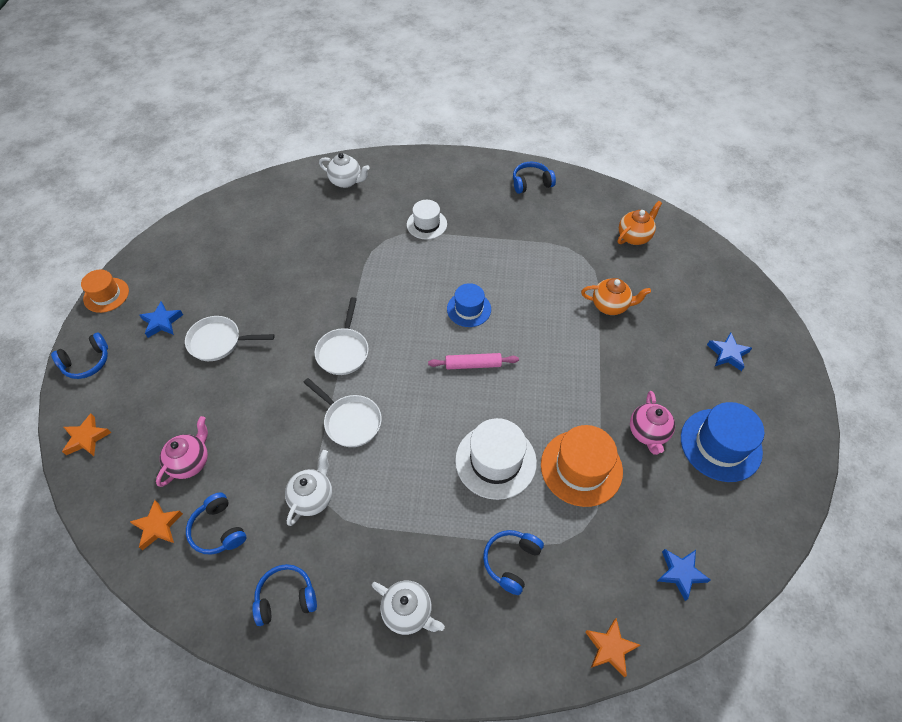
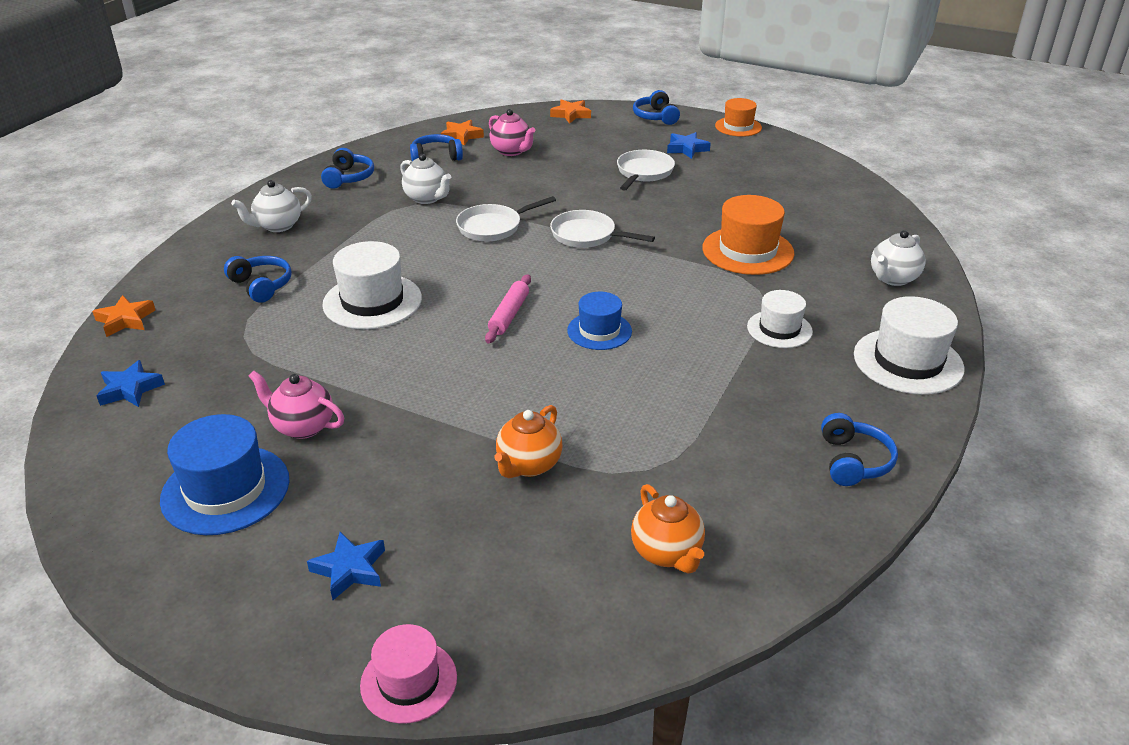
camera: 110 degrees right, 20 degrees down
(435, 170) = (908, 361): none -> white hat
(581, 468) = (310, 357): orange hat -> orange hat (747, 251)
(764, 304) = (408, 681): none -> pink hat

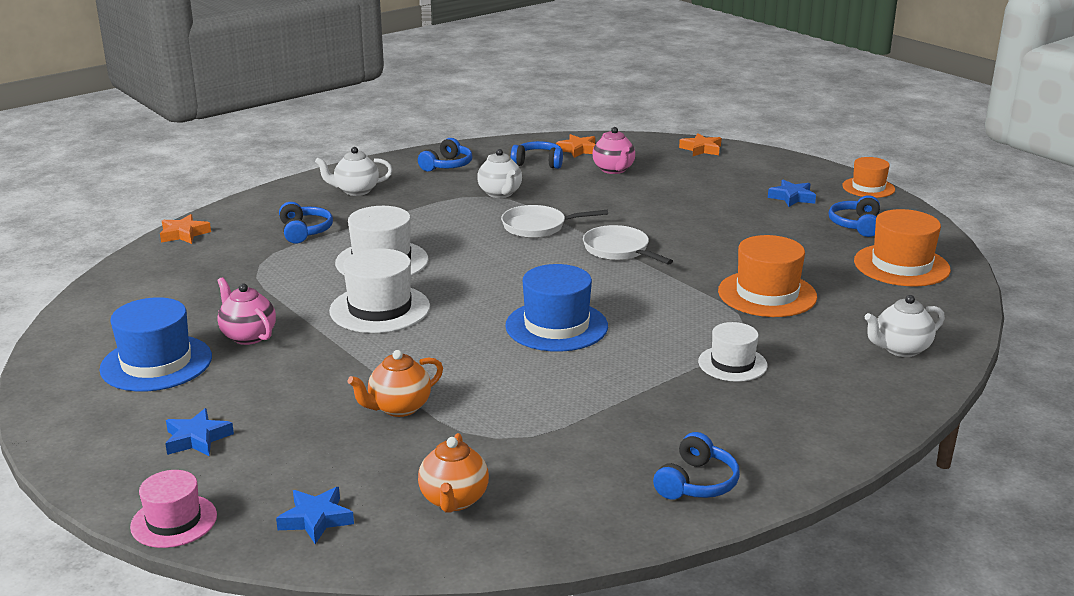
camera: 25 degrees right, 10 degrees down
(130, 389) = (147, 281): blue star -> blue star (316, 519)
(509, 315) = (488, 296): pink rolling pin -> none
(599, 331) = (556, 326): blue hat -> blue hat, size x1.58
(643, 173) = (726, 210): white pan -> none
(655, 117) = (787, 165): blue headphones -> blue headphones (856, 225)
(826, 197) = (901, 265): none -> orange hat
(908, 361) = (840, 420): white hat -> white hat (380, 309)

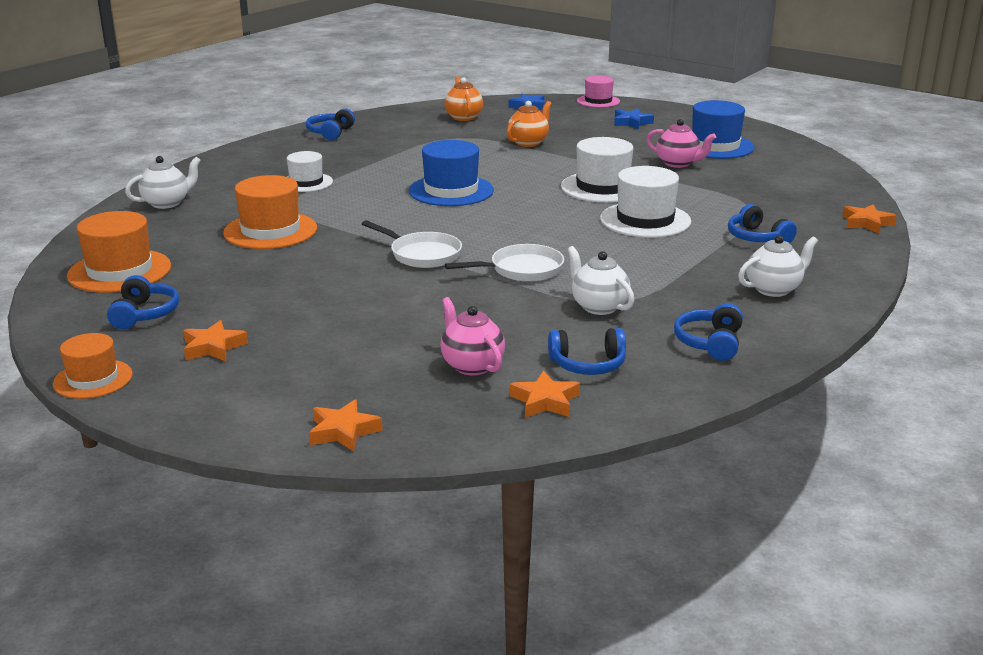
camera: 165 degrees right, 0 degrees up
(792, 197) = (213, 347): blue star -> orange star

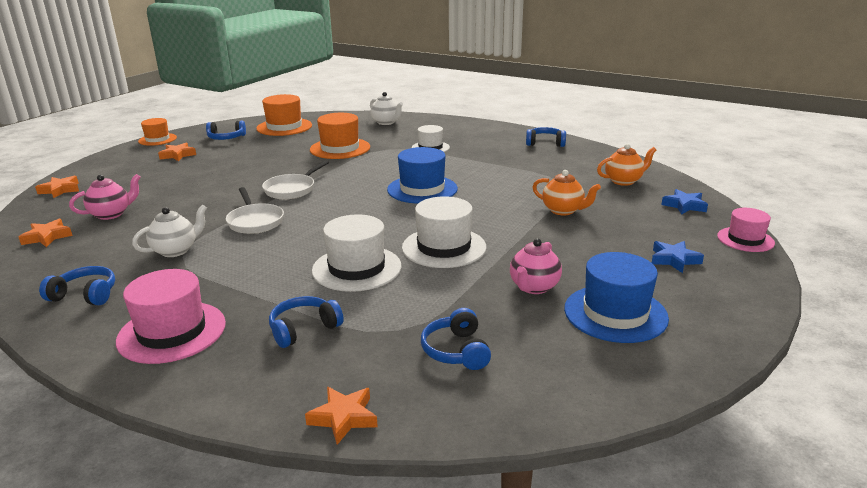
camera: 85 degrees right, 0 degrees up
(588, 365) = (85, 249): blue headphones -> blue headphones (456, 351)
(774, 289) = (172, 332): white teapot -> pink hat

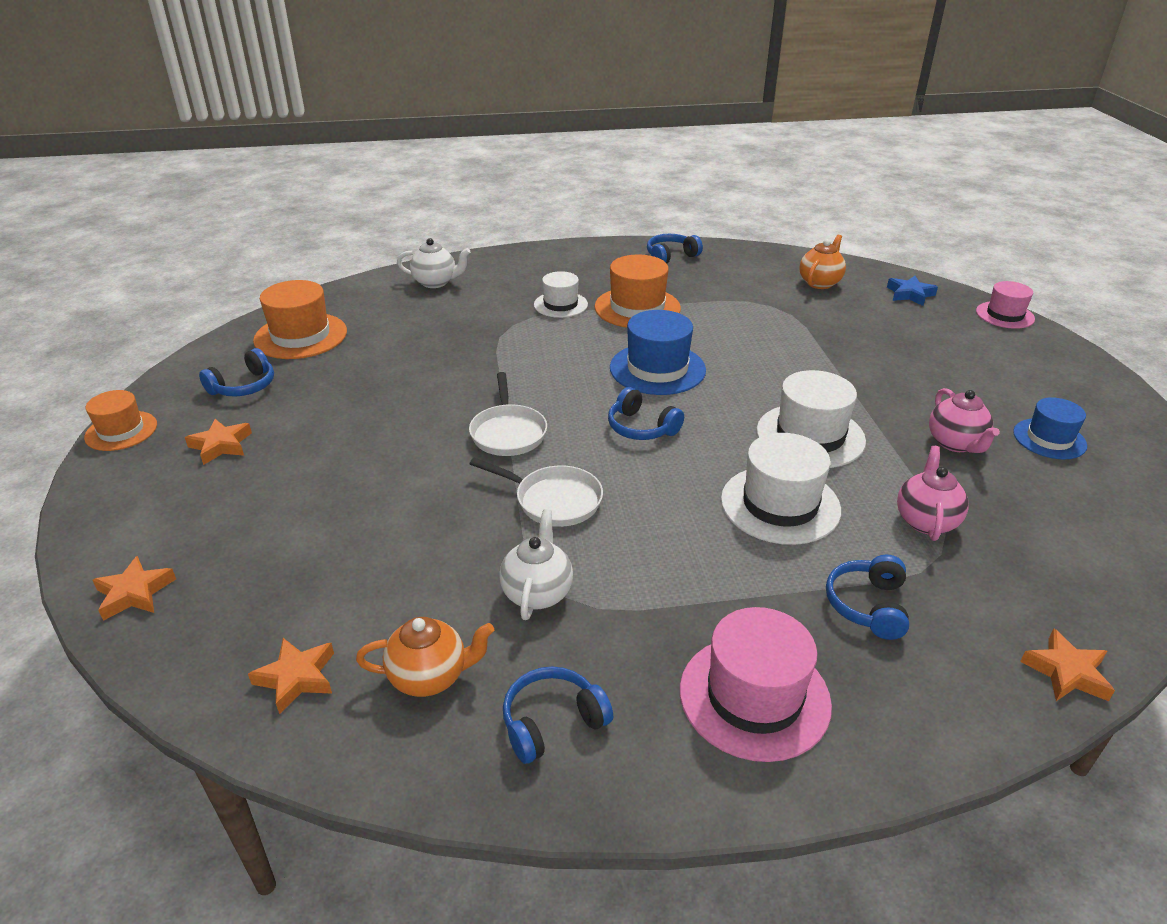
camera: 40 degrees left, 10 degrees up
(111, 214) = (323, 589): pink teapot -> pink teapot (926, 521)
(340, 148) = (450, 345): orange hat -> orange hat (637, 308)
(456, 351) = (1018, 546): blue headphones -> blue headphones (641, 428)
(563, 210) = (831, 341): orange teapot -> orange teapot (430, 677)
(615, 313) = (1049, 439): blue hat -> blue hat, size x0.63
(674, 260) = (996, 360): blue star -> none

